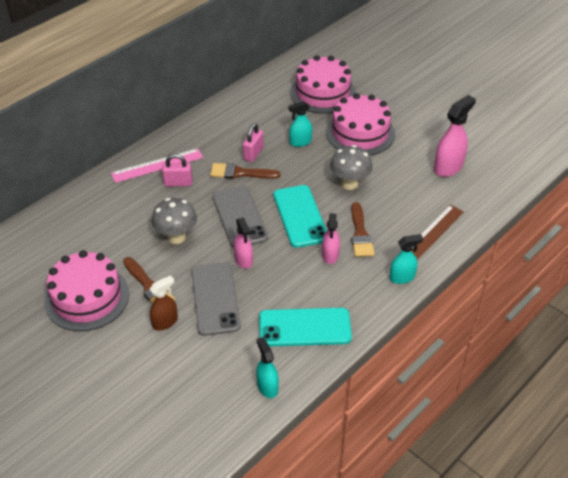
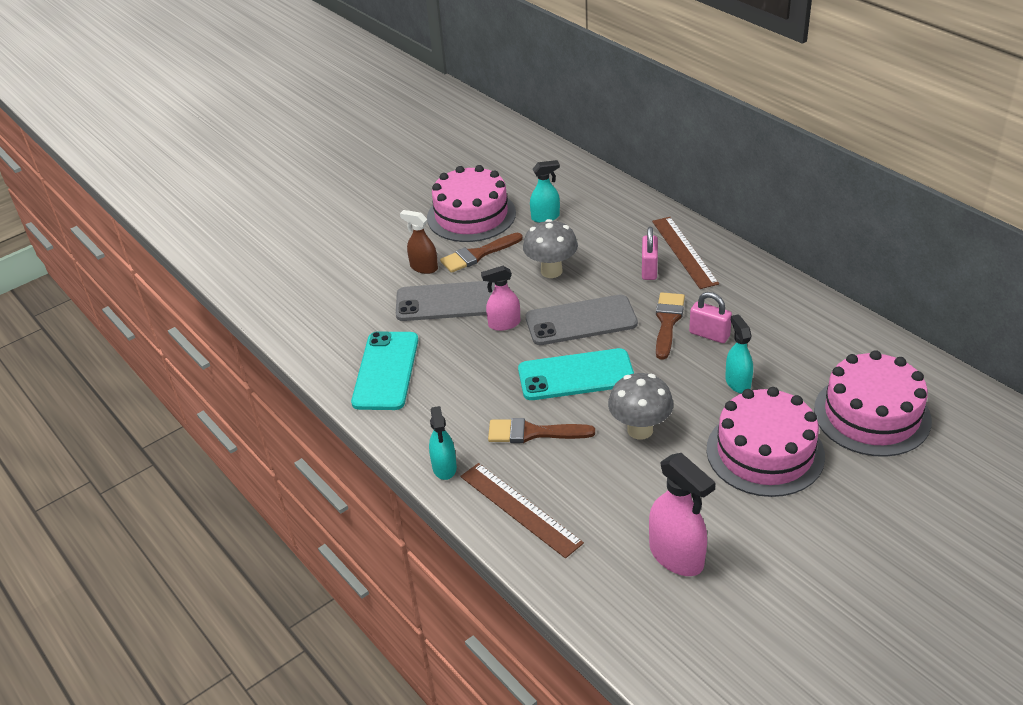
camera: 100 degrees right, 5 degrees down
(157, 165) = (684, 252): pink ruler -> brown ruler
(165, 322) = (423, 267): brown spray bottle -> brown spray bottle turned 150 degrees clockwise
(267, 386) = (315, 339): turquoise spray bottle -> turquoise spray bottle (545, 217)
(330, 255) = (498, 400): pink spray bottle -> none

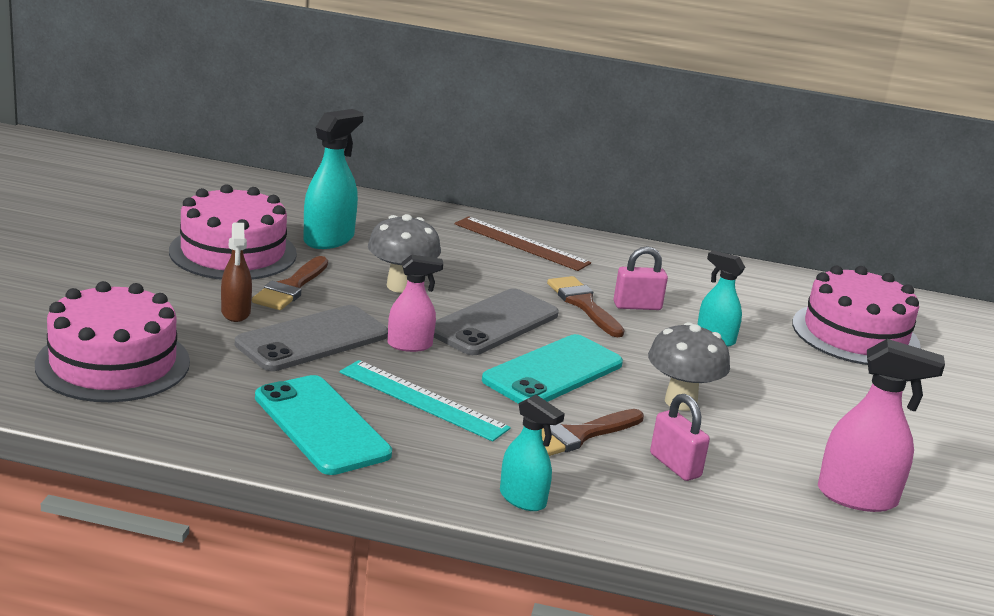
camera: 45 degrees left, 15 degrees down
(423, 267) = (236, 313): brown spray bottle -> brown spray bottle turned 90 degrees counterclockwise
(465, 371) = (422, 400): none -> turquoise ruler
(504, 324) = (410, 345): pink spray bottle -> pink spray bottle turned 135 degrees counterclockwise
(520, 509) = (658, 510): brown ruler -> none
(545, 217) = (329, 239): turquoise spray bottle -> turquoise spray bottle, size x1.57
(649, 269) = (506, 265): pink padlock -> pink padlock (675, 465)
(765, 452) = (813, 387): pink cake -> pink cake (113, 363)

